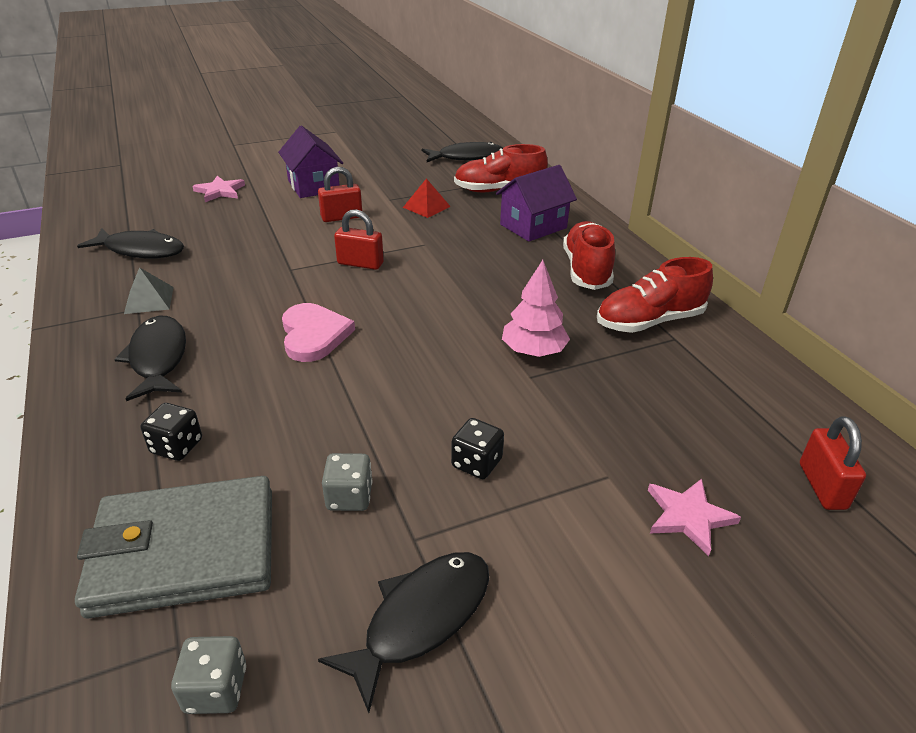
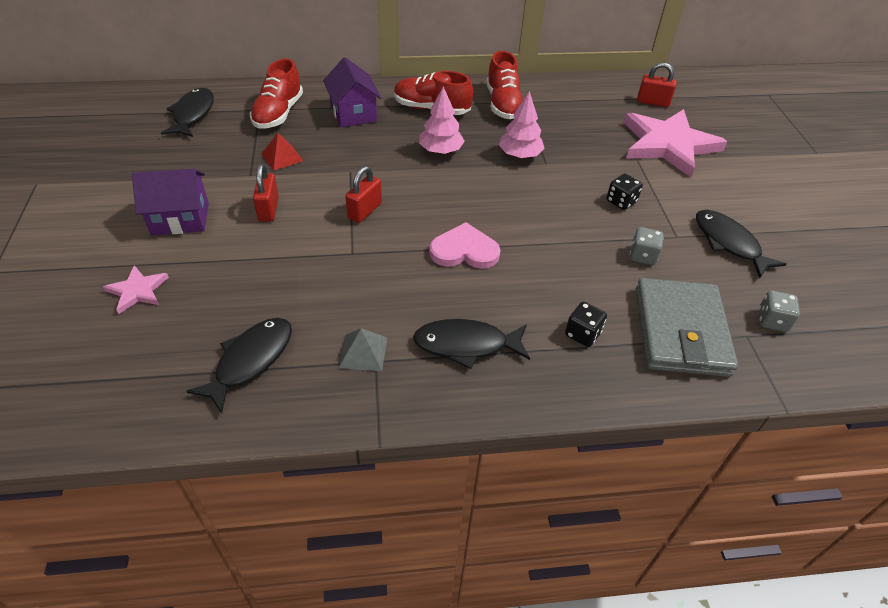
camera: 75 degrees left, 10 degrees up
(500, 290) = (440, 151): none -> pink tree
(688, 516) = (668, 145): pink star -> pink star, size x2.21

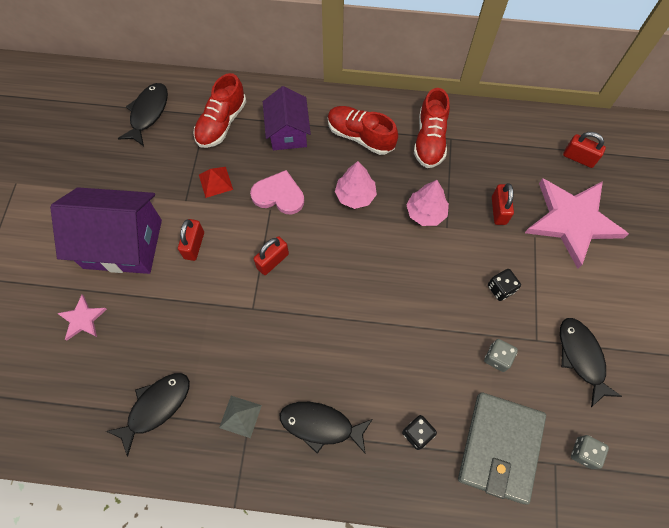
camera: 15 degrees right, 20 degrees up
(180, 218) = (123, 244): purple house -> purple house, size x1.60
(464, 250) = (345, 323): pink heart -> pink heart (279, 195)
(593, 145) = (498, 210): none -> red padlock

